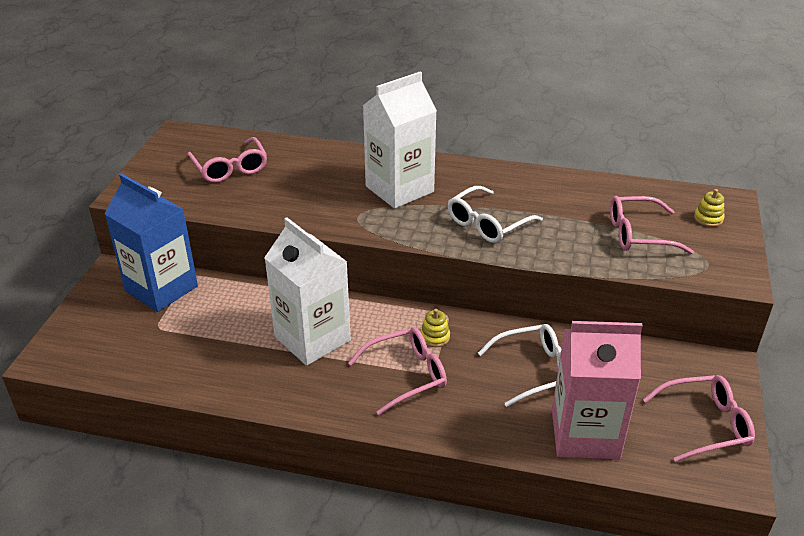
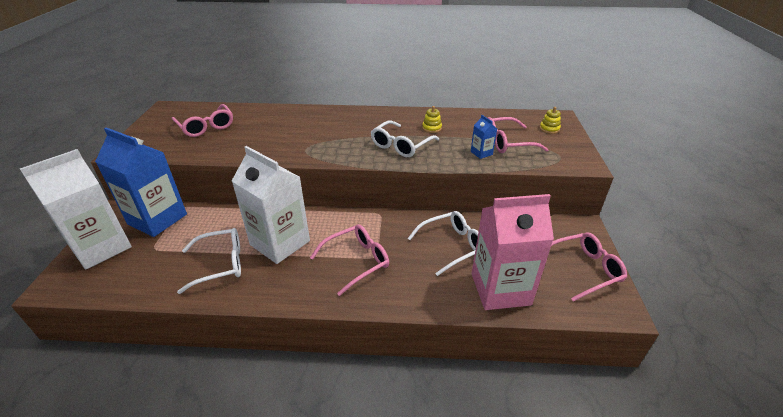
camera: 10 degrees left, 0 degrees up
(239, 357) = (221, 264): none -> white glasses
(399, 189) = (333, 129): white carton -> white carton (101, 248)
(435, 337) = (373, 230): yellow stacking toy -> yellow stacking toy (431, 128)
(597, 247) = (481, 153): none -> blue carton

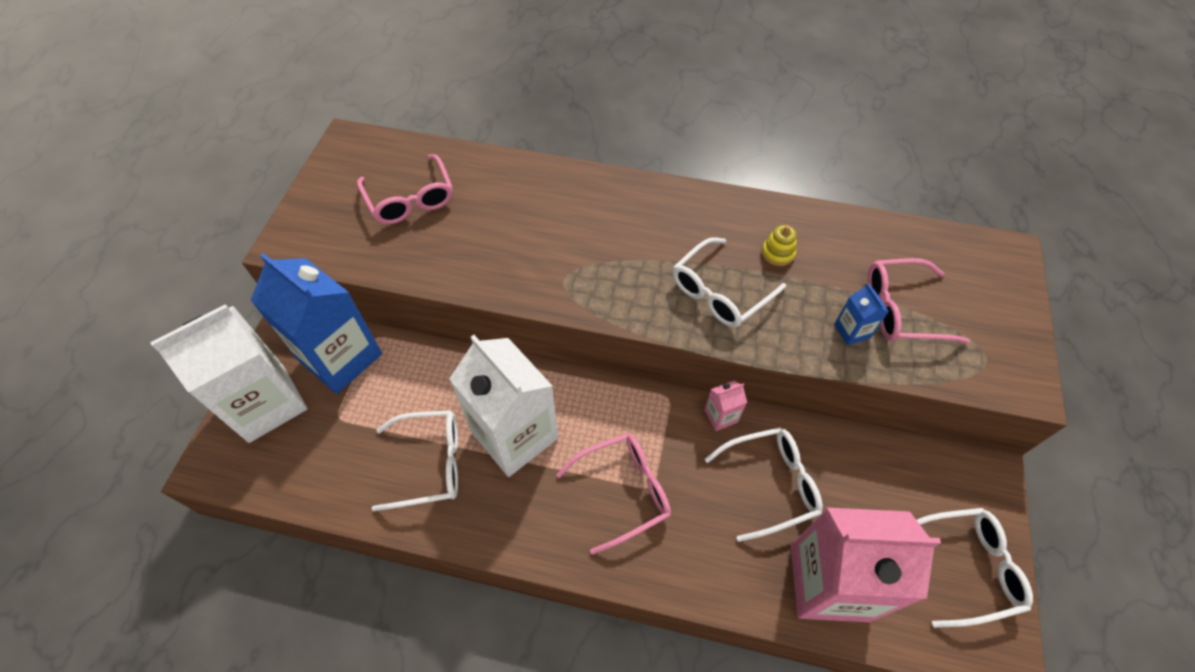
camera: 10 degrees right, 20 degrees up
(414, 218) = (721, 416): none -> pink carton
(549, 129) = (984, 283): yellow stacking toy -> none
(584, 269) = (967, 567): pink glasses -> white glasses

